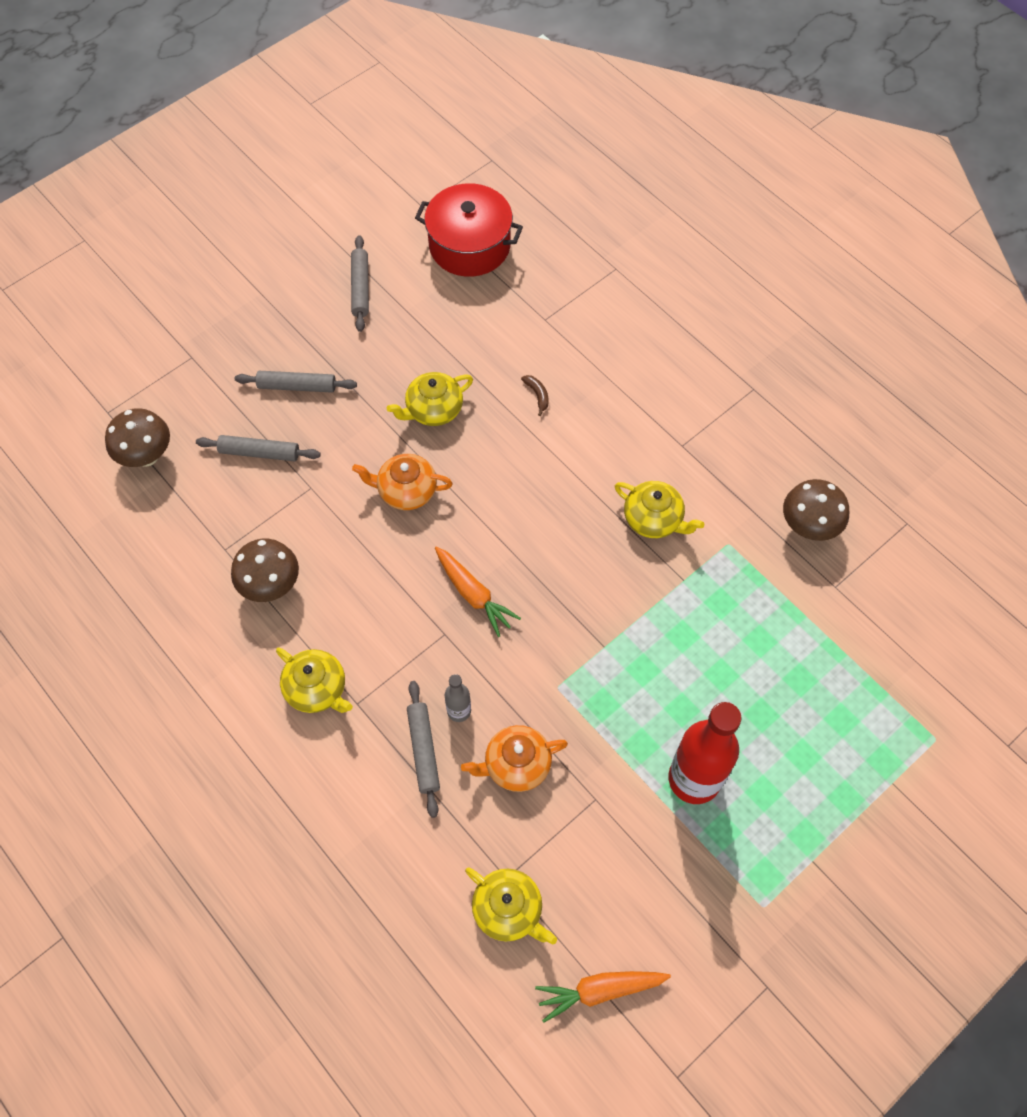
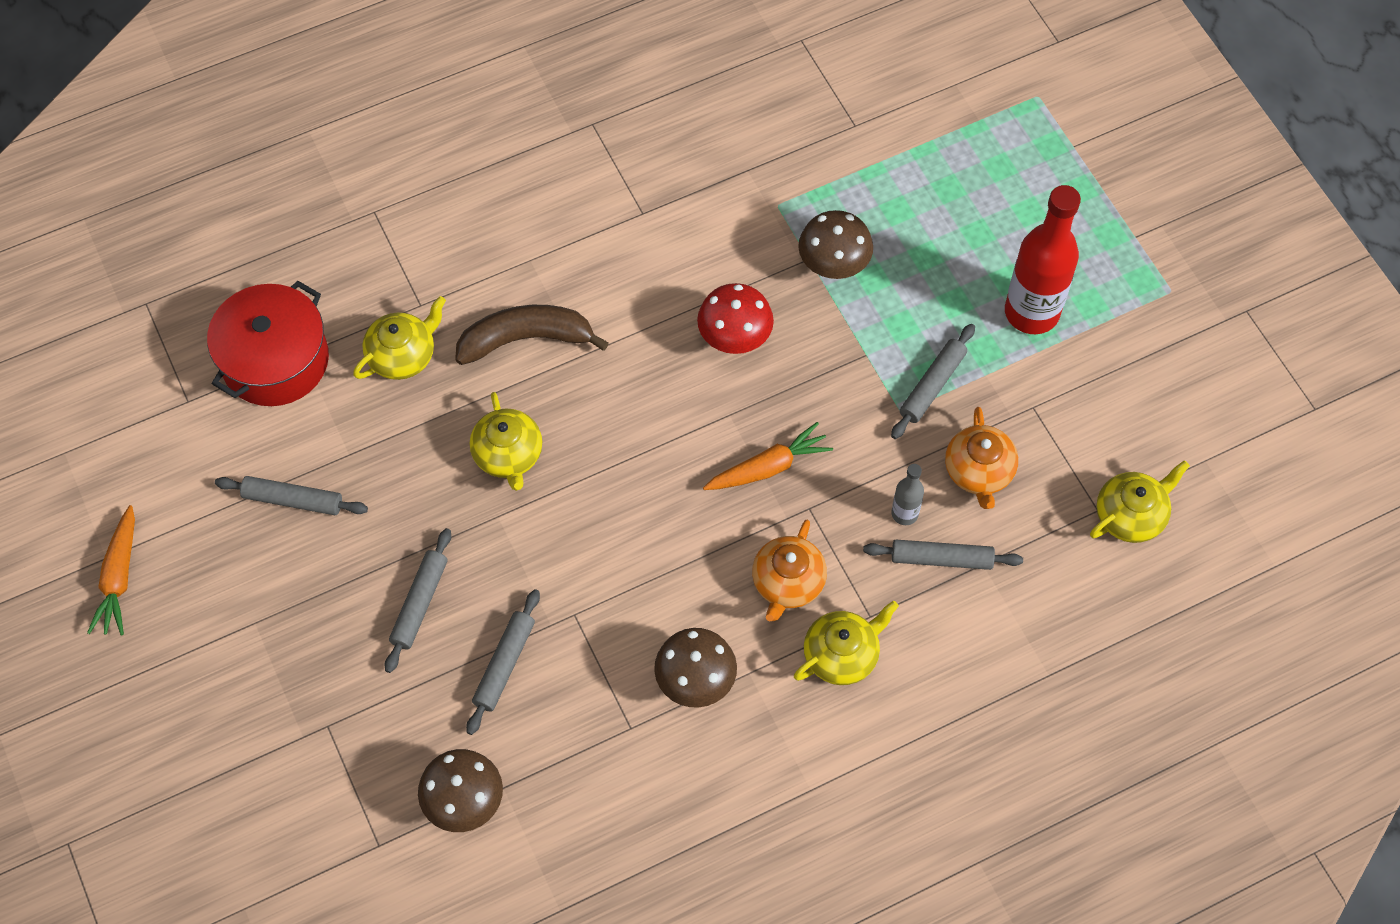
camera: 75 degrees left, 0 degrees up
(406, 491) = (612, 509): orange teapot -> orange teapot (787, 583)
(537, 395) = (526, 339): brown banana -> brown banana, size x2.50
(585, 541) = (734, 339): none -> red mushroom
(590, 708) = (932, 385): none -> grey rolling pin
(600, 990) = (1225, 453): orange carrot -> orange carrot (119, 577)
(654, 519) = (727, 266): yellow teapot -> yellow teapot (403, 355)
(808, 527) = (779, 127): brown mushroom -> brown mushroom (833, 267)

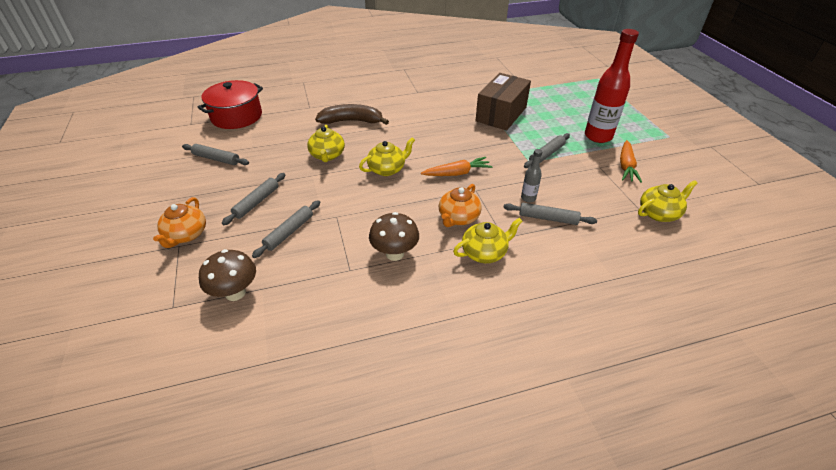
camera: 10 degrees right, 20 degrees down
(119, 577) = (116, 175): orange carrot -> orange carrot (626, 166)
(403, 355) = (294, 120): yellow teapot -> yellow teapot (387, 169)
(734, 339) = (449, 130): red mushroom -> none
(833, 267) = (501, 114): brown mushroom -> brown box
(978, 472) = (570, 187): orange teapot -> orange teapot (186, 235)

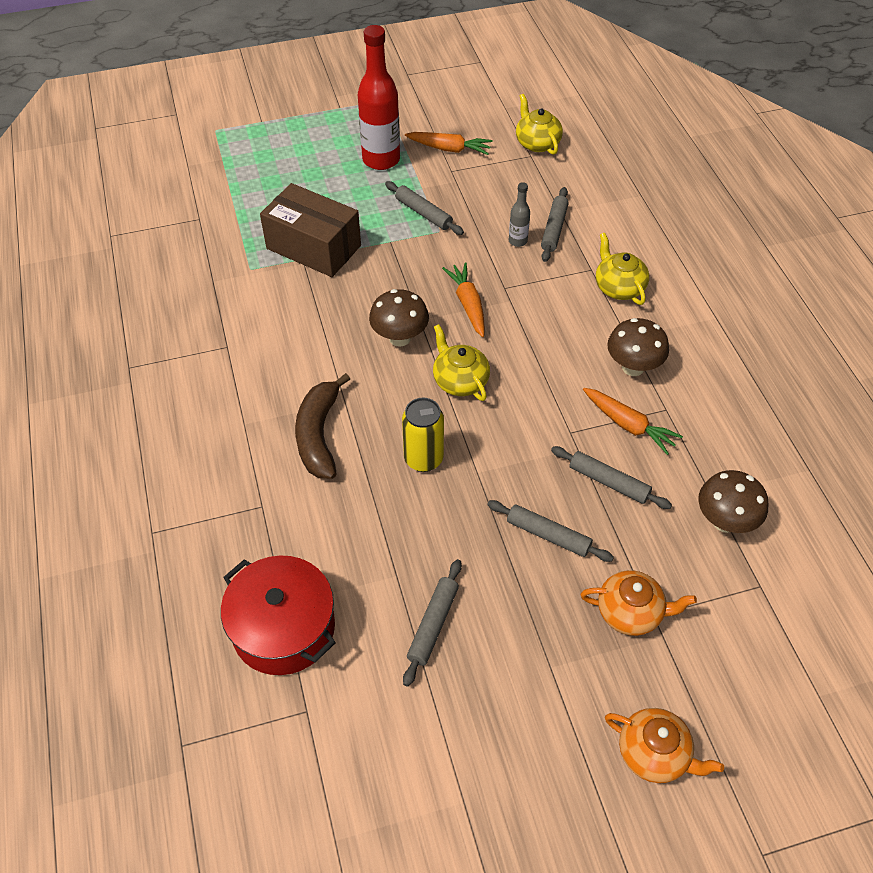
camera: 90 degrees left, 10 degrees up
(327, 155) = (423, 459): yellow teapot -> yellow can
(337, 246) = (628, 425): none -> orange carrot
(424, 146) = (400, 338): none -> brown mushroom
(458, 218) = (561, 307): orange teapot -> orange teapot (654, 753)

